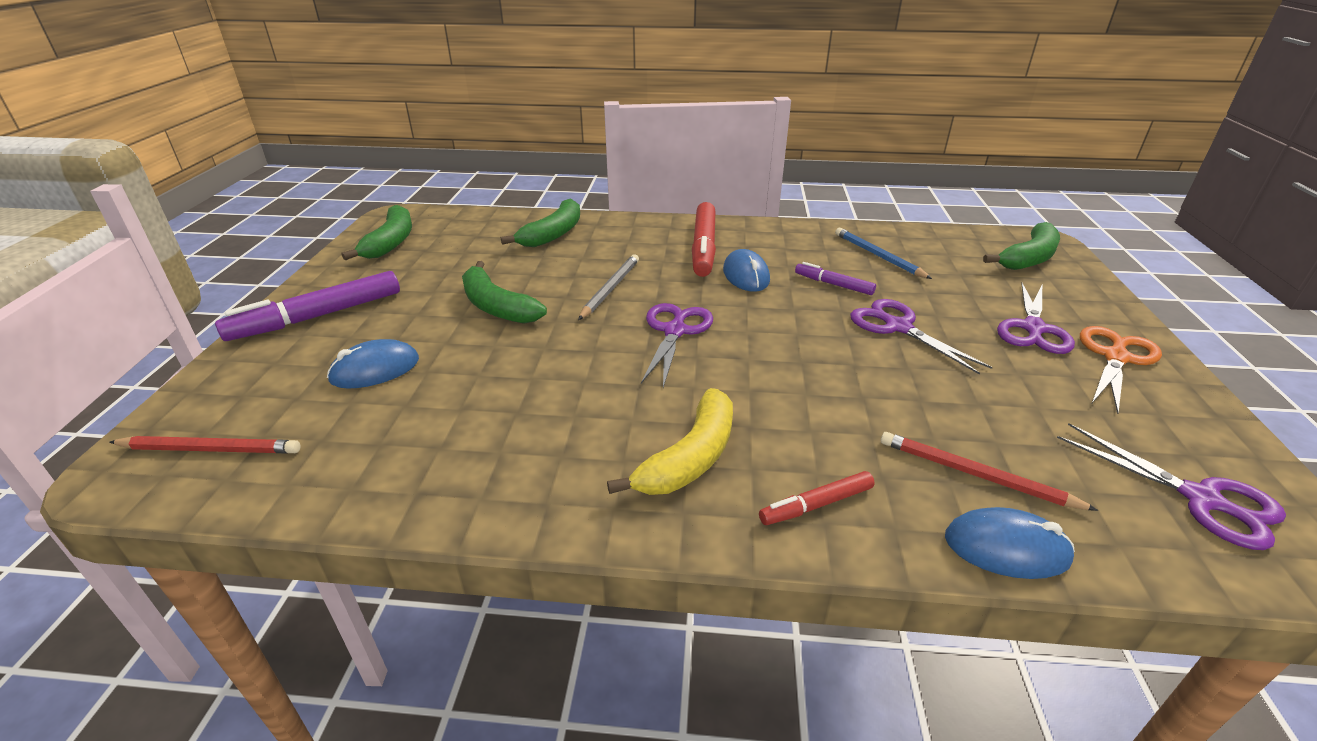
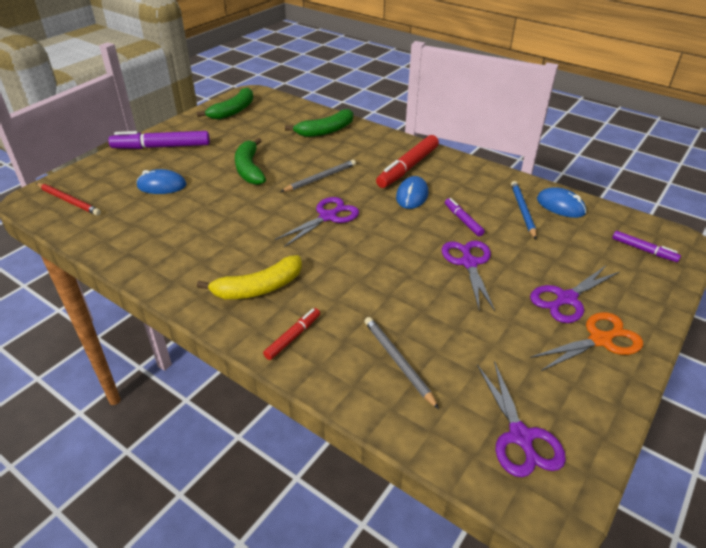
camera: 30 degrees right, 5 degrees up
(816, 505) = (293, 337): red marker -> red marker turned 120 degrees clockwise
(975, 475) = (398, 362): red pencil -> grey pencil
(1006, 548) = (363, 401): blue mouse -> blue mouse (560, 206)
(1028, 258) = (643, 250): green banana -> purple marker

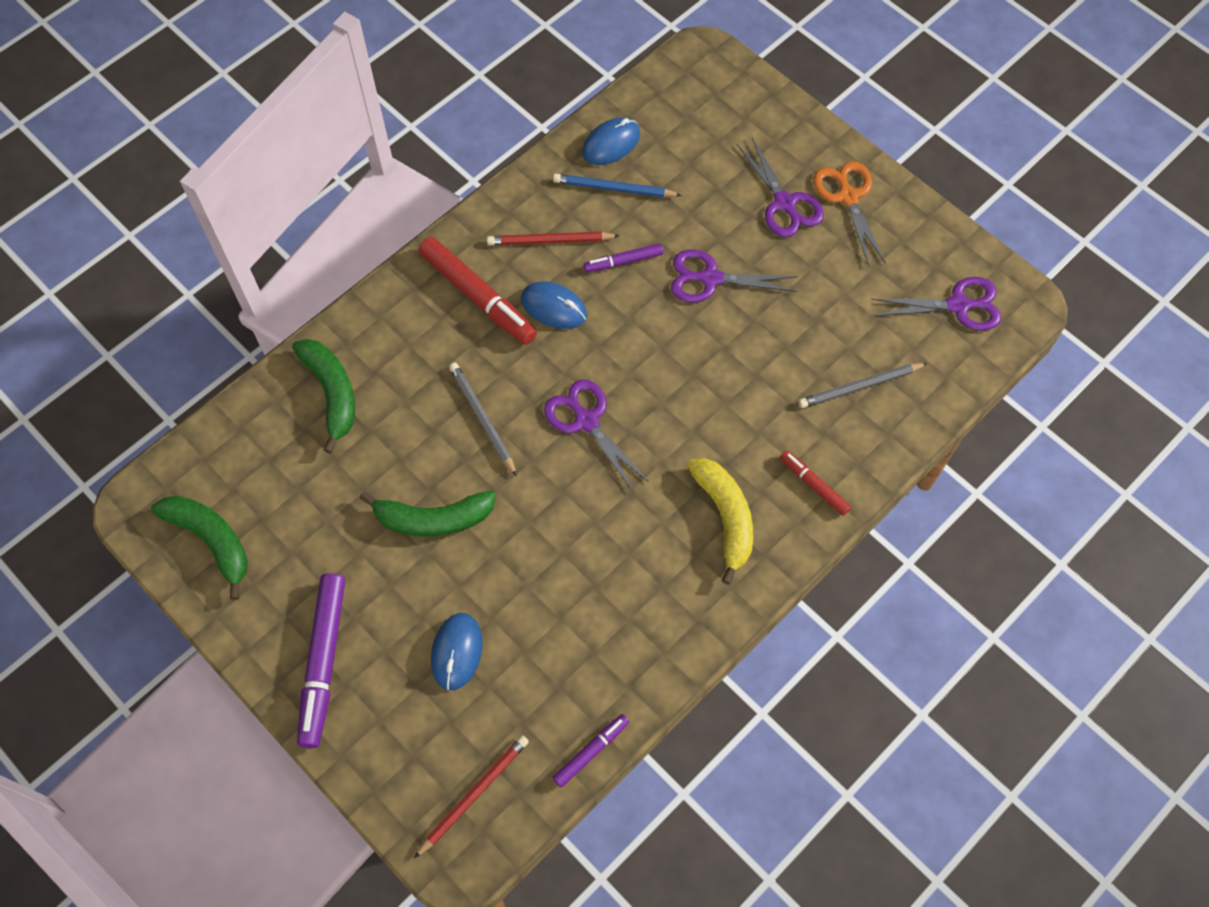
camera: 80 degrees left, 25 degrees up
(463, 189) = (550, 241): none -> red pencil
(643, 250) = (713, 96): purple marker -> purple marker (591, 751)

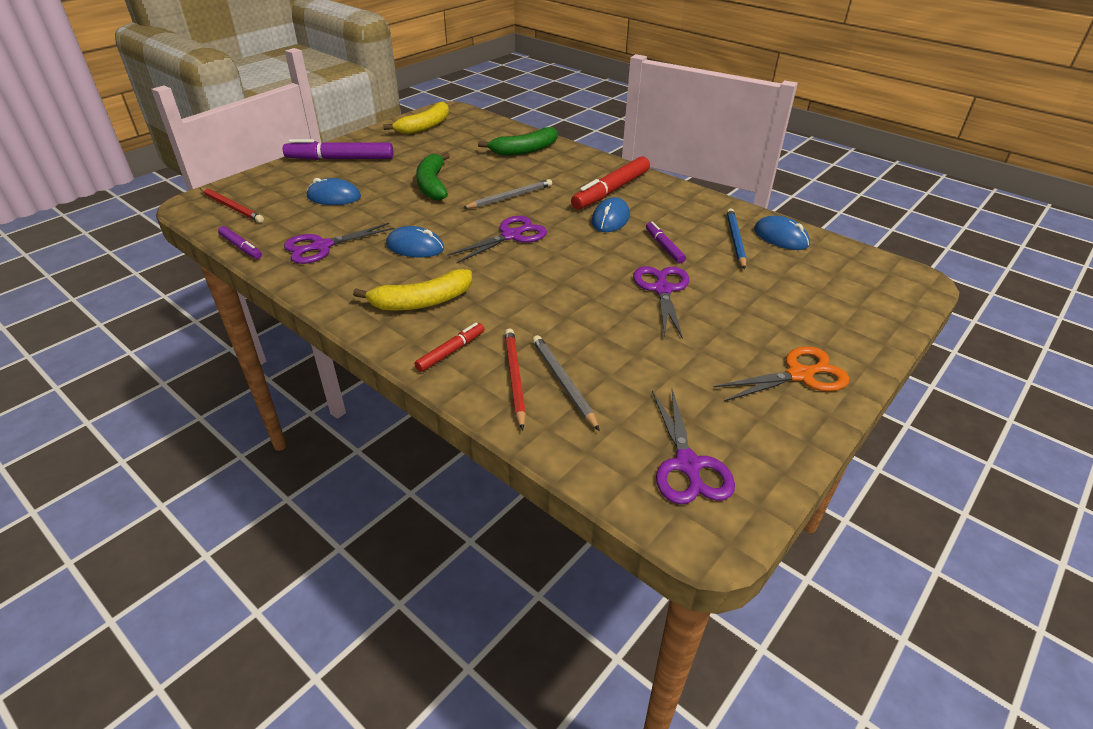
camera: 85 degrees right, 25 degrees down
(211, 540) = (425, 126): green banana -> yellow banana
(550, 241) = (670, 215): red pencil -> red pencil (514, 378)
(605, 532) = (415, 247): none -> blue mouse
(785, 203) = (768, 331): purple scissors -> purple scissors (321, 246)

